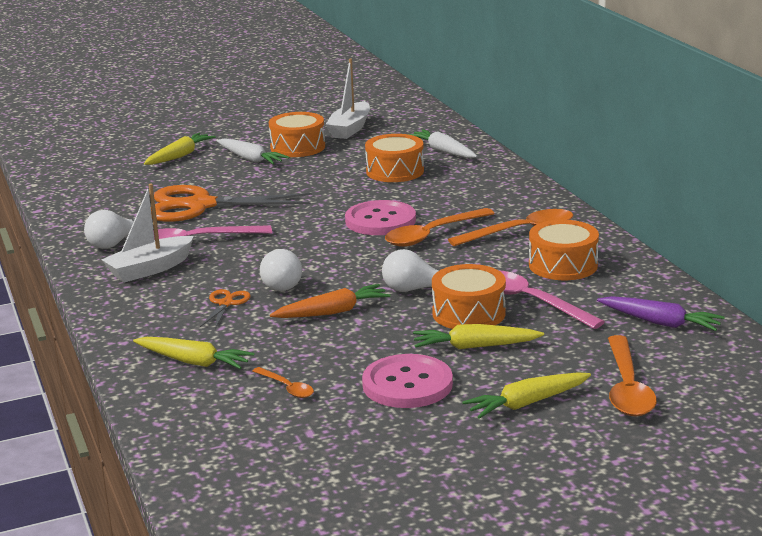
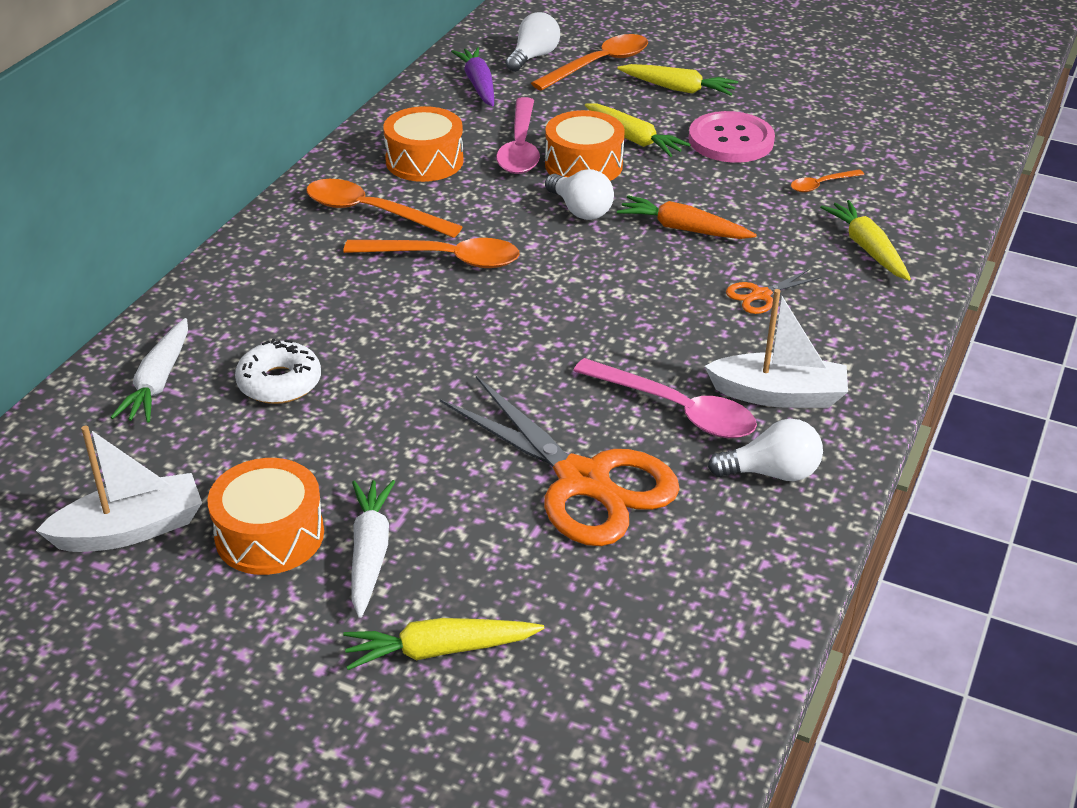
camera: 135 degrees left, 15 degrees up
(280, 284) = (679, 287): white light bulb -> white light bulb (533, 57)
(287, 388) = (821, 185): orange spoon -> orange spoon turned 120 degrees counterclockwise
(380, 221) = (450, 310): pink button -> none
(395, 171) = (279, 383): orange drum -> white donut

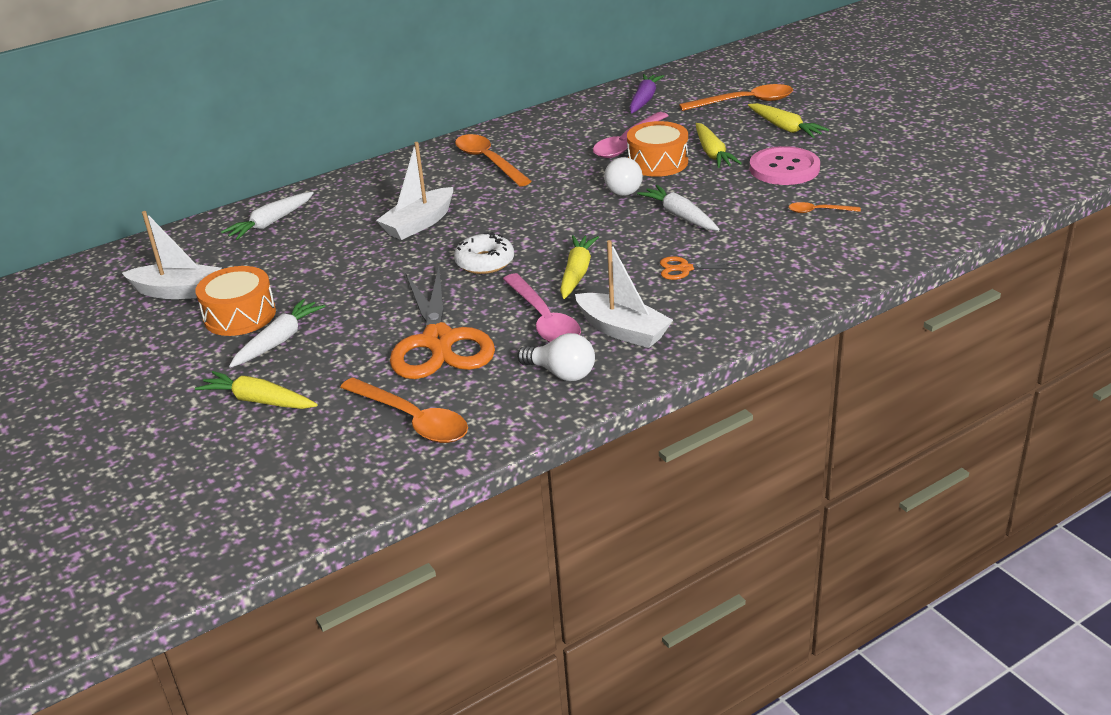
camera: 35 degrees right, 5 degrees down
(279, 383) = (331, 240): white donut -> white donut (485, 262)
(376, 324) = (419, 223): none -> white boat
(424, 161) = (555, 139): orange drum -> none
(444, 259) = (501, 197): orange spoon -> orange spoon (412, 420)
(533, 57) = (703, 89): white light bulb -> none
(683, 229) = (680, 216): orange carrot -> white carrot
(867, 248) = (802, 259): yellow carrot -> yellow carrot (577, 273)

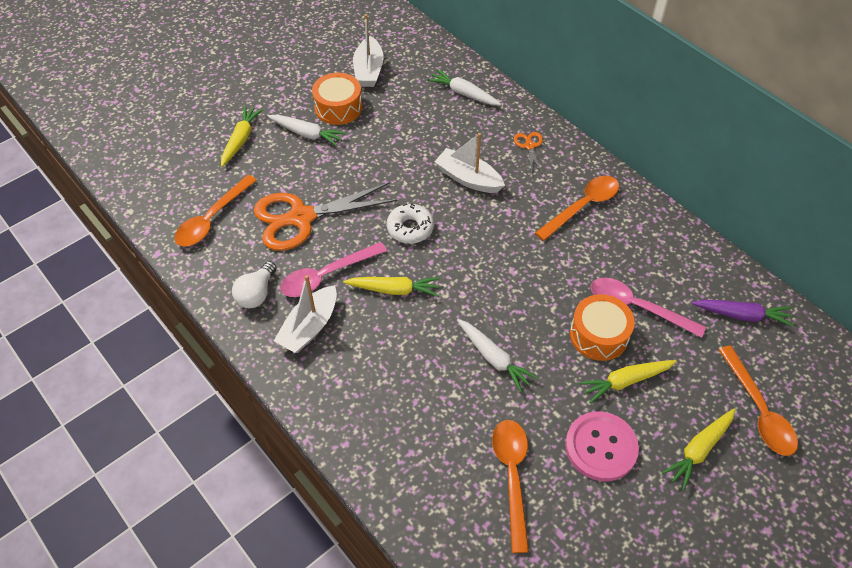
camera: 80 degrees right, 20 degrees up
(622, 189) = (541, 310): white light bulb -> none
(680, 216) = (493, 358): white carrot -> white carrot turned 90 degrees clockwise
(685, 269) = (401, 365): orange scissors -> orange scissors (529, 146)
(818, 211) = (512, 476): orange spoon -> orange spoon, size x1.92

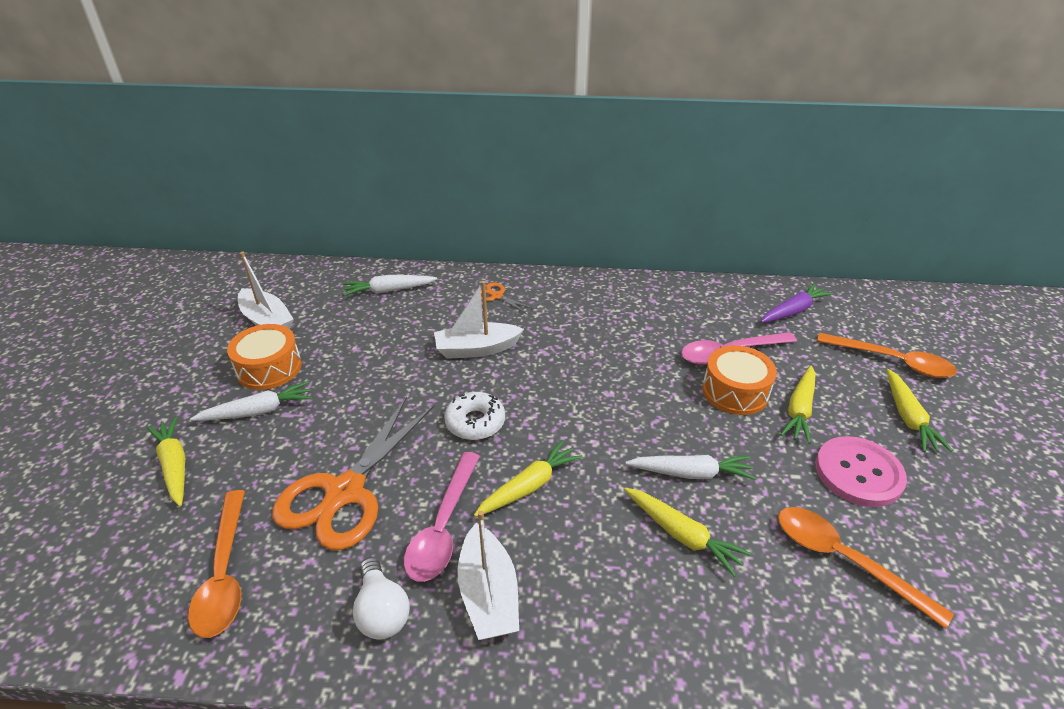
camera: 45 degrees left, 15 degrees down
(440, 384) = (682, 535): none -> yellow carrot
(582, 206) = (595, 312): orange spoon -> none

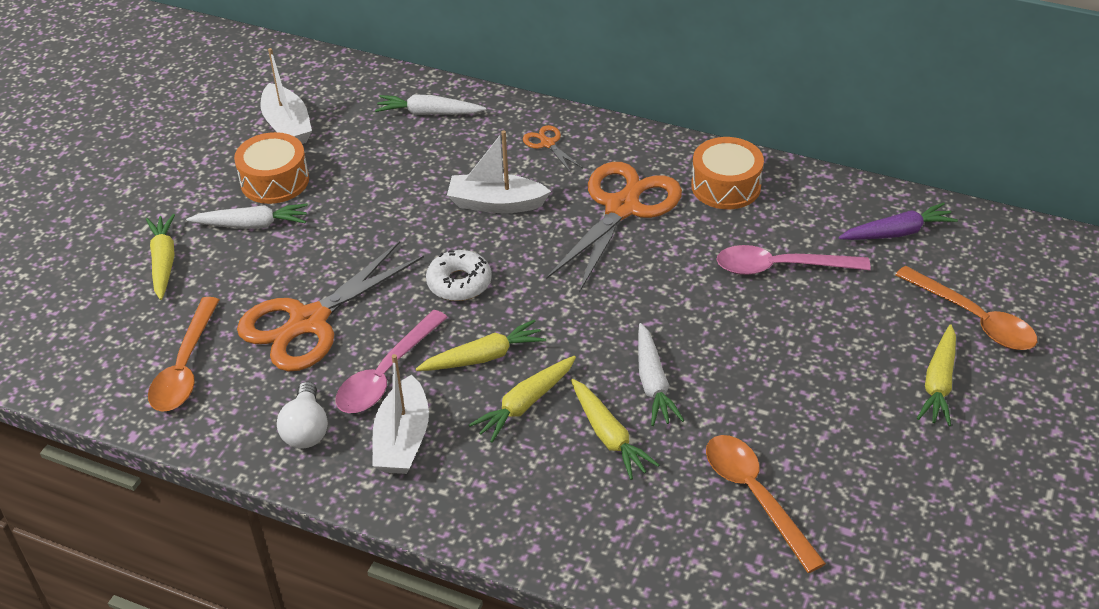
camera: 20 degrees right, 5 degrees up
(581, 333) = (622, 208): none -> orange scissors
(691, 473) = (653, 383): white carrot -> white carrot turned 60 degrees clockwise
(735, 391) = (757, 312): orange drum -> orange drum (726, 186)
(799, 410) = (817, 347): yellow carrot -> yellow carrot (525, 404)
(858, 473) = (834, 424): pink button -> none

